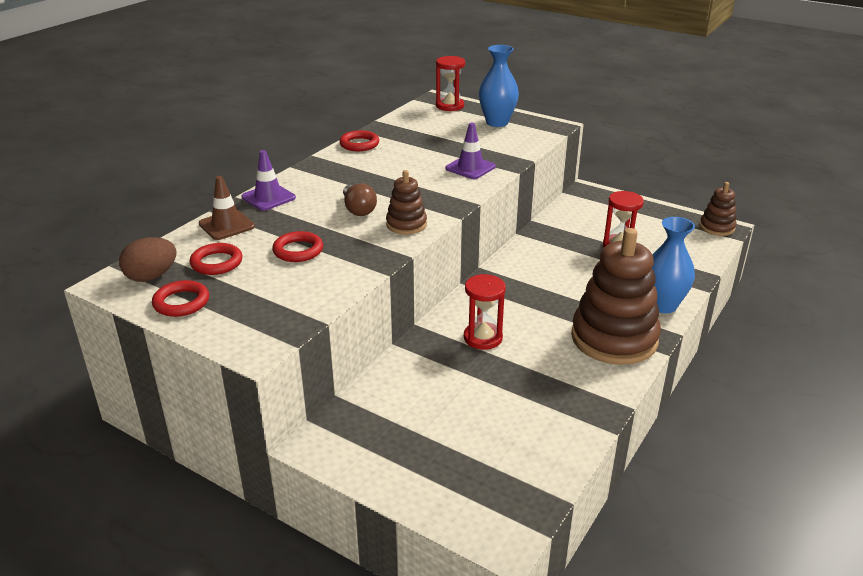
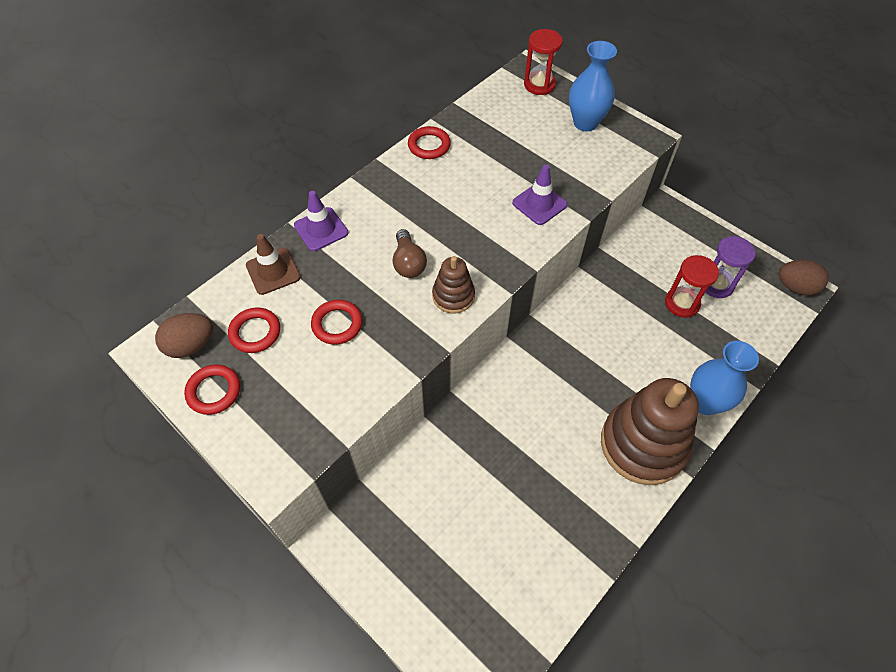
camera: 10 degrees right, 25 degrees up
(483, 338) = (513, 422): red hourglass -> none
(646, 232) = (716, 284): none -> purple hourglass
(717, 227) = (795, 287): brown stacking toy -> brown egg

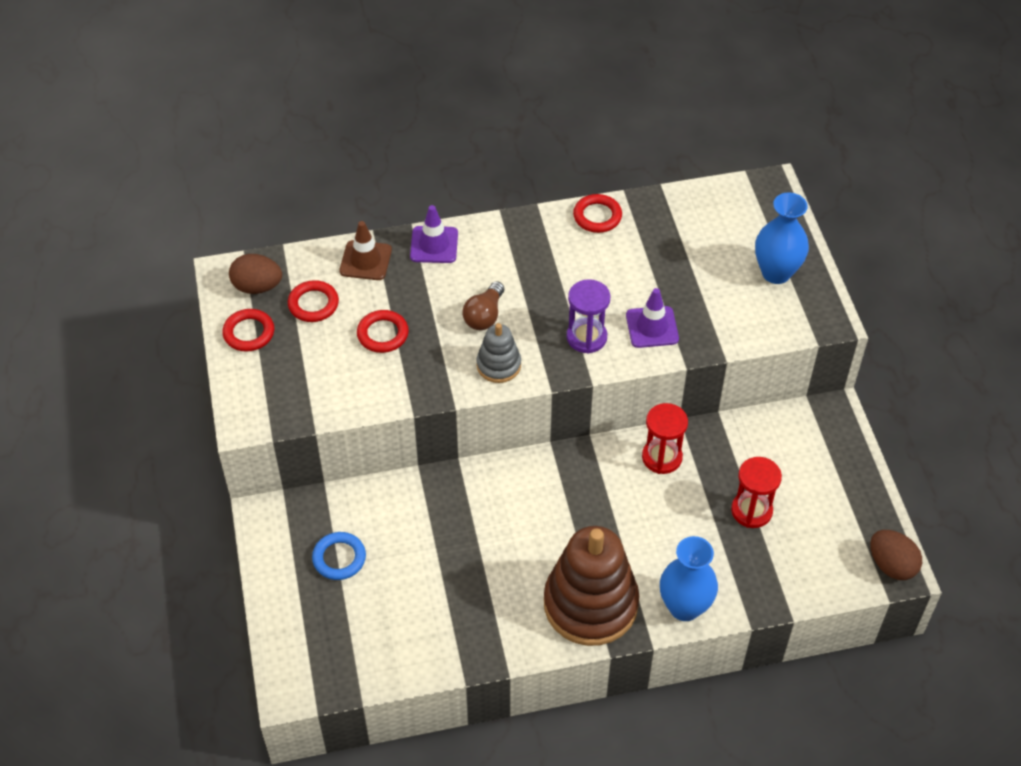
camera: 35 degrees right, 5 degrees down
(424, 539) = (339, 558): none -> blue ring
(453, 296) = (498, 365): brown stacking toy -> grey stacking toy
(539, 85) = (766, 209): red hourglass -> red hourglass (662, 457)
(716, 284) = (807, 514): purple hourglass -> purple hourglass (586, 337)

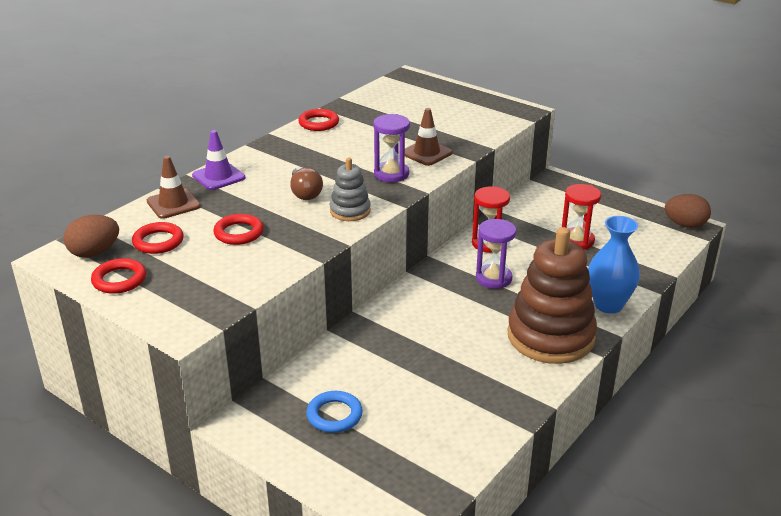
camera: 40 degrees left, 20 degrees down
(617, 504) = (493, 278): none -> purple hourglass
(652, 327) = (426, 153): purple traffic cone -> brown traffic cone
(776, 273) = (464, 104): blue vase -> none

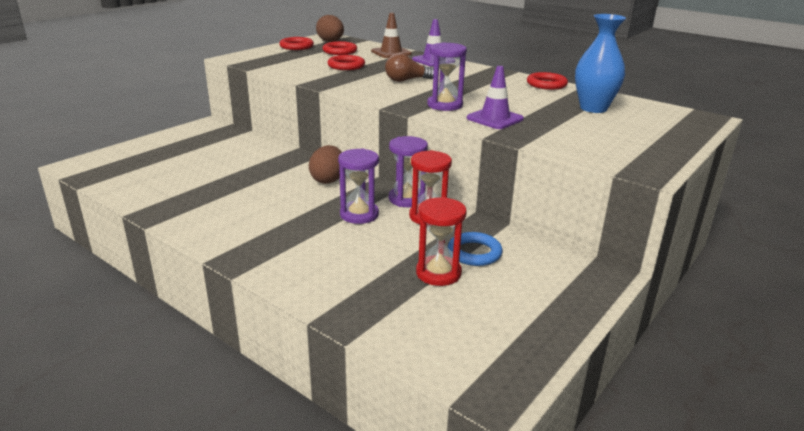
camera: 90 degrees right, 5 degrees down
(334, 415) = (197, 148): blue ring -> blue ring (474, 253)
(350, 211) = (374, 92): grey stacking toy -> none
(426, 153) = (495, 119): brown traffic cone -> purple traffic cone
(456, 254) = (407, 199): none -> purple hourglass
(550, 336) = (249, 236): brown stacking toy -> none
(608, 305) = (293, 278): blue vase -> blue vase (593, 108)
(685, 225) = (497, 385): brown egg -> brown egg (328, 180)

